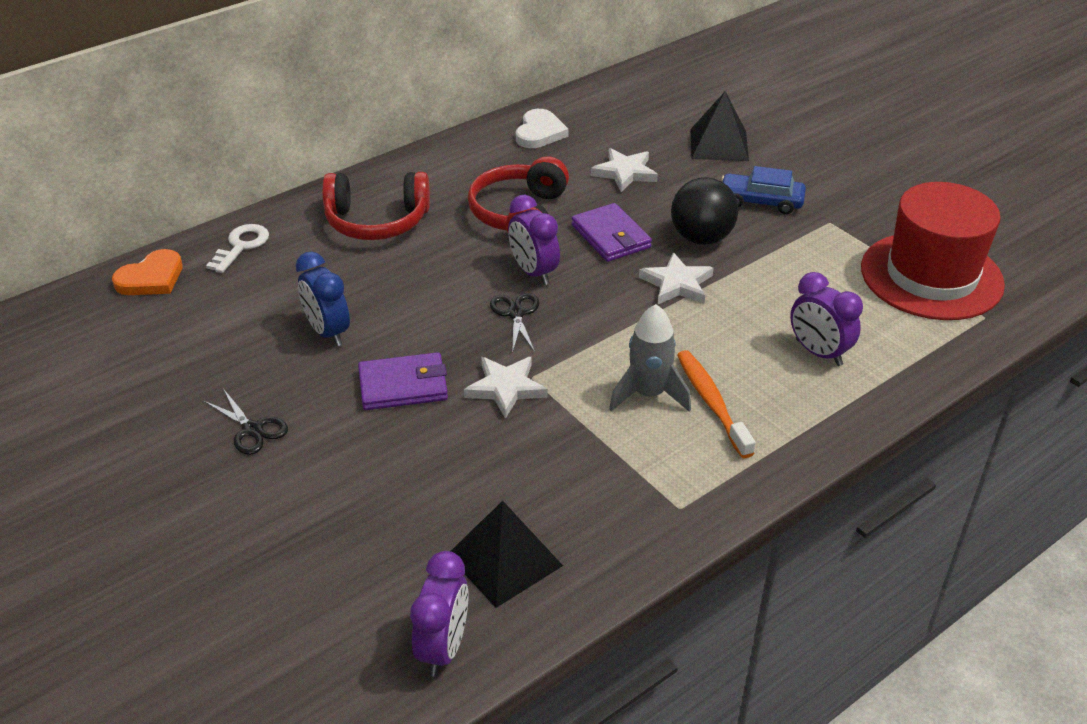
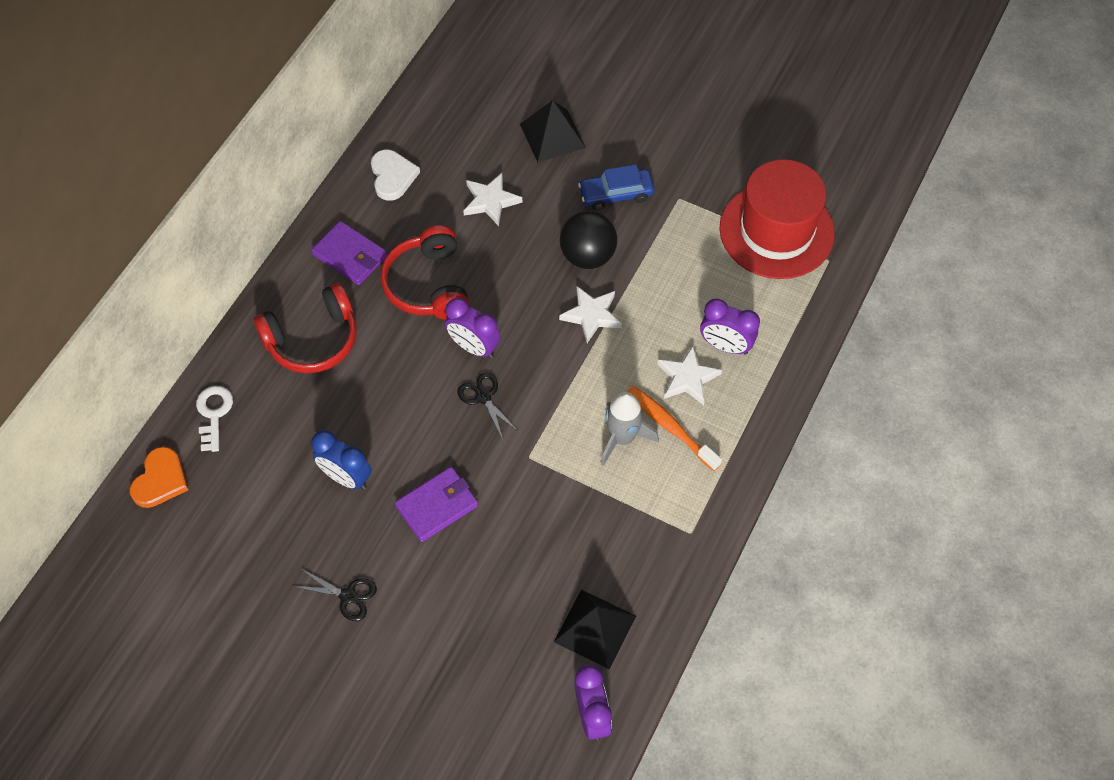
camera: 25 degrees left, 20 degrees up
(506, 388) = (515, 476): white star -> white star (687, 378)
(611, 236) = (515, 282): purple wallet -> purple wallet (350, 255)

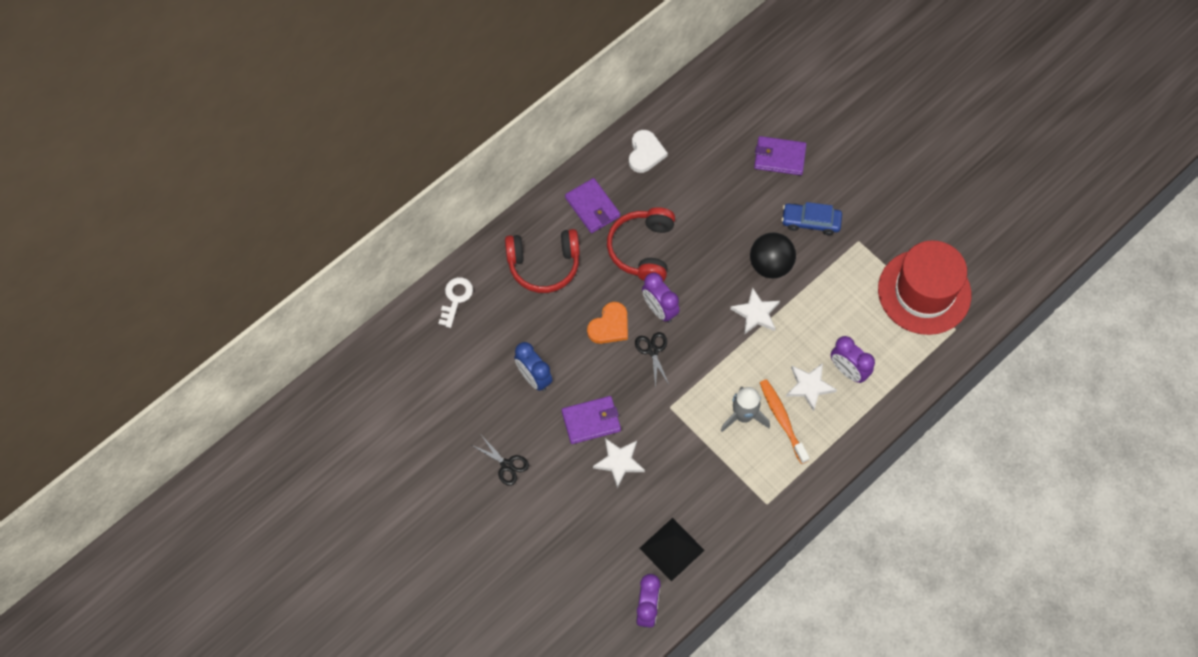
camera: 20 degrees right, 5 degrees up
(160, 480) = (404, 336): orange heart -> orange heart (609, 326)
(490, 201) = (712, 197): white star -> white star (619, 462)
(552, 135) = (779, 157): black pyramid -> purple wallet

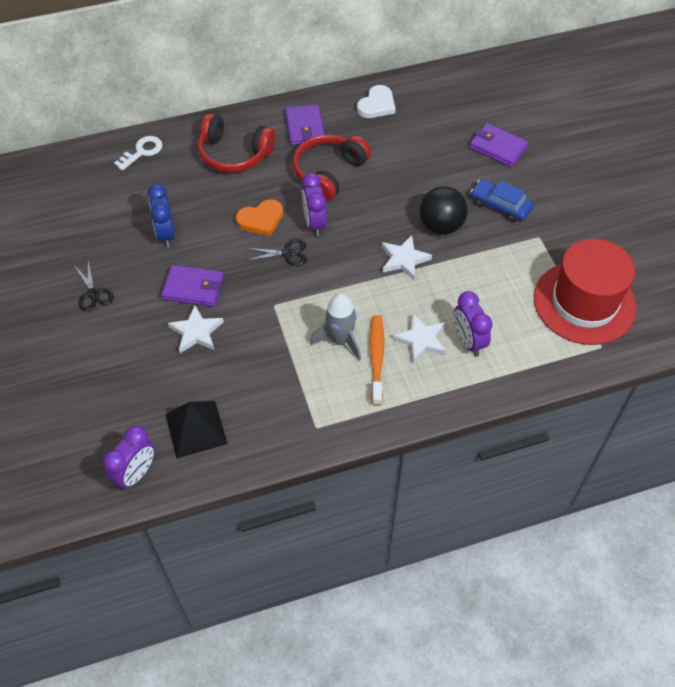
camera: 25 degrees right, 10 degrees down
(653, 350) = (287, 253): black scissors -> black scissors turned 75 degrees clockwise

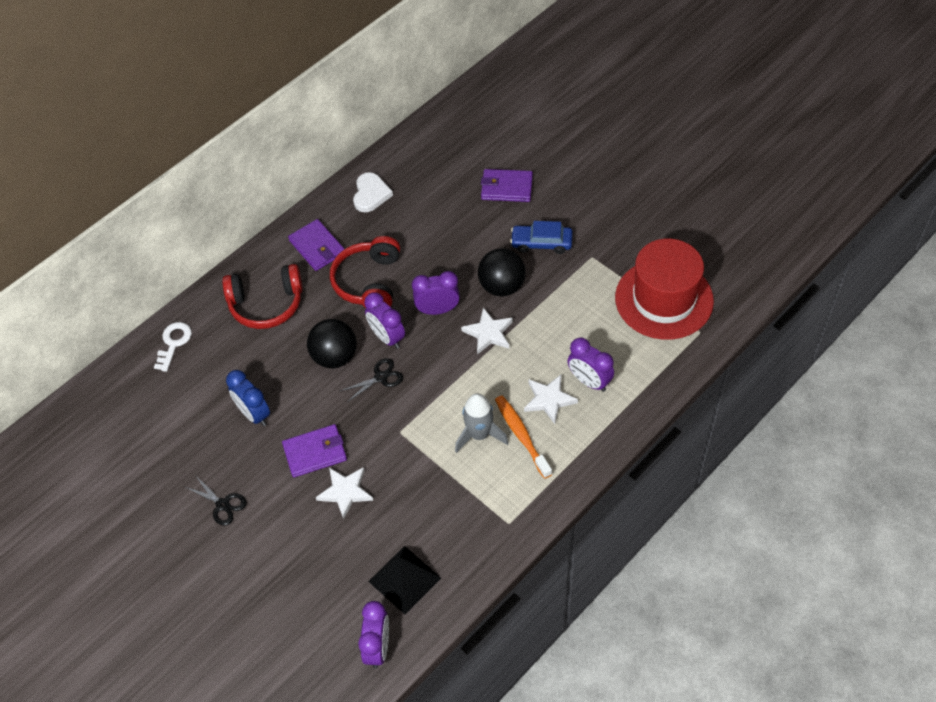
camera: 25 degrees left, 0 degrees up
(261, 219) = (335, 357): orange heart -> black ball
(372, 221) = (437, 310): none -> purple clock

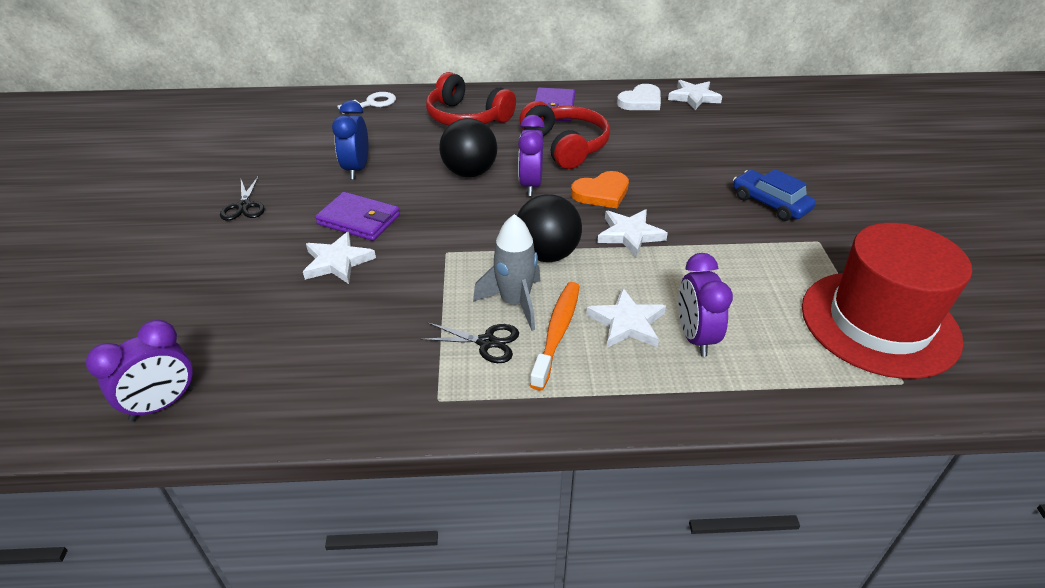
camera: 40 degrees right, 15 degrees down
(369, 282) = (565, 146): red headphones -> red headphones turned 105 degrees clockwise
(381, 377) = (486, 206): black scissors -> black scissors (486, 342)
(402, 163) = (693, 97): none -> white star
(404, 579) = (274, 366): black pyramid -> none
(437, 310) = (601, 193): purple clock -> orange heart
(502, 286) = (687, 211): black ball -> black ball (547, 255)
(506, 188) = (777, 152): purple wallet -> none

